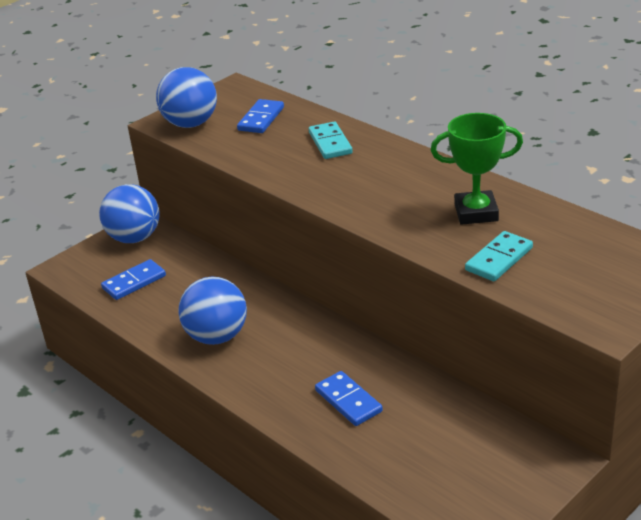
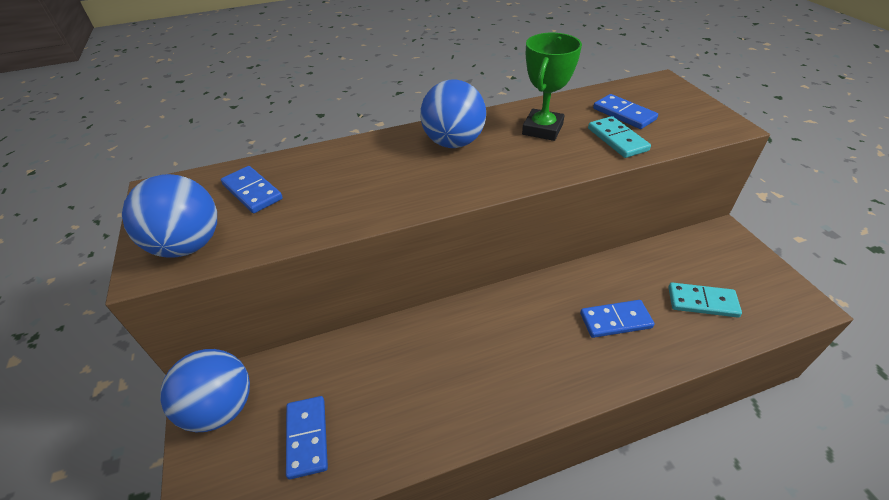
camera: 65 degrees left, 10 degrees up
(217, 336) = (465, 387): blue ball -> blue ball (453, 142)
(330, 143) = (354, 164): turquoise domino -> turquoise domino (702, 302)
(560, 252) = (624, 114): none -> blue domino

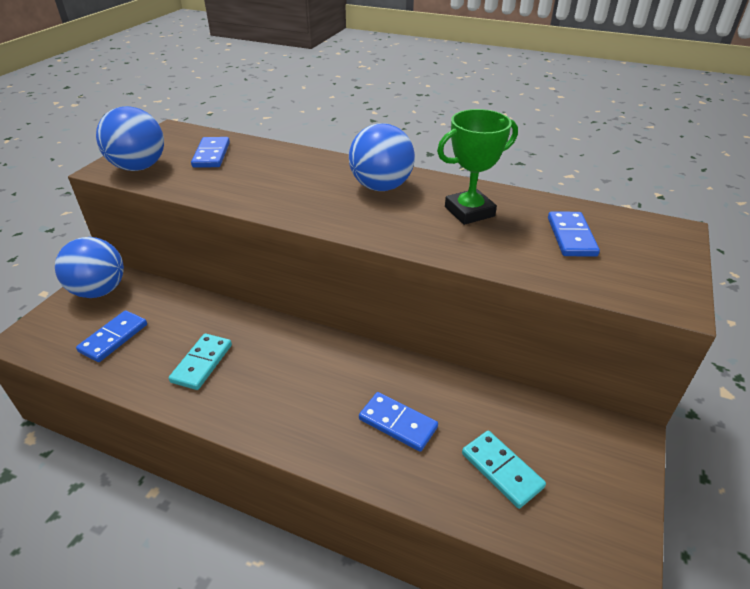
camera: 40 degrees right, 5 degrees down
(617, 139) = (523, 252): turquoise domino -> turquoise domino (202, 363)

